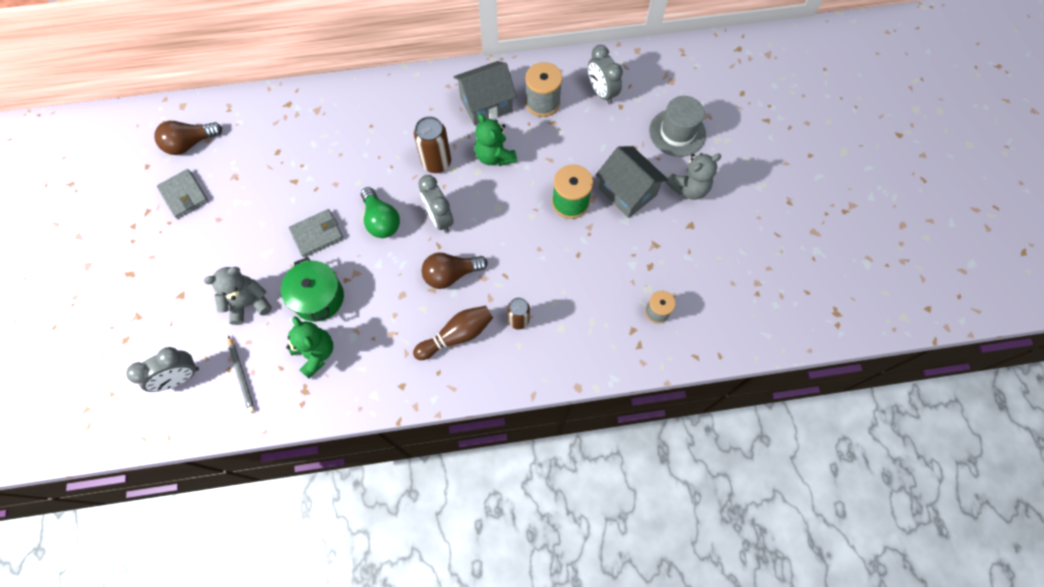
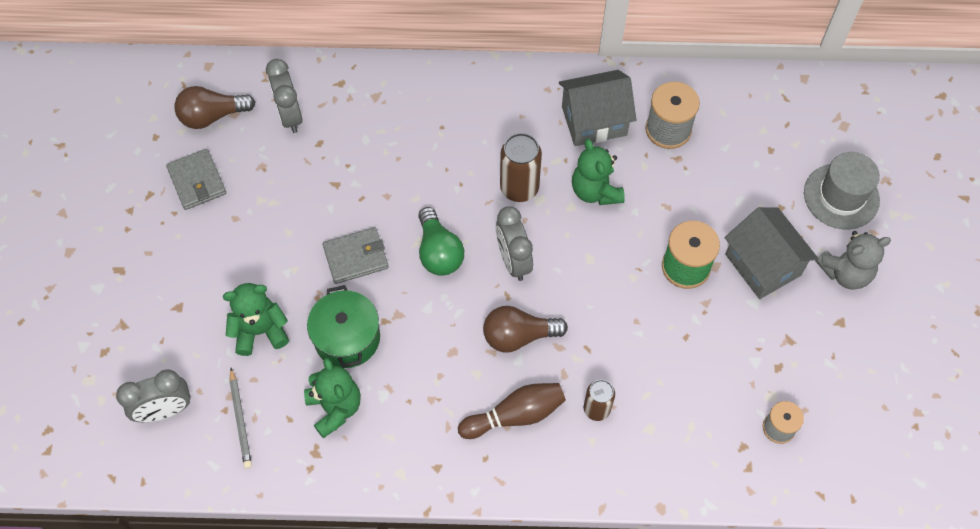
camera: 10 degrees right, 5 degrees down
(249, 303) = (260, 331): grey teddy bear -> green teddy bear
(601, 92) = (748, 127): grey clock -> grey clock (290, 116)

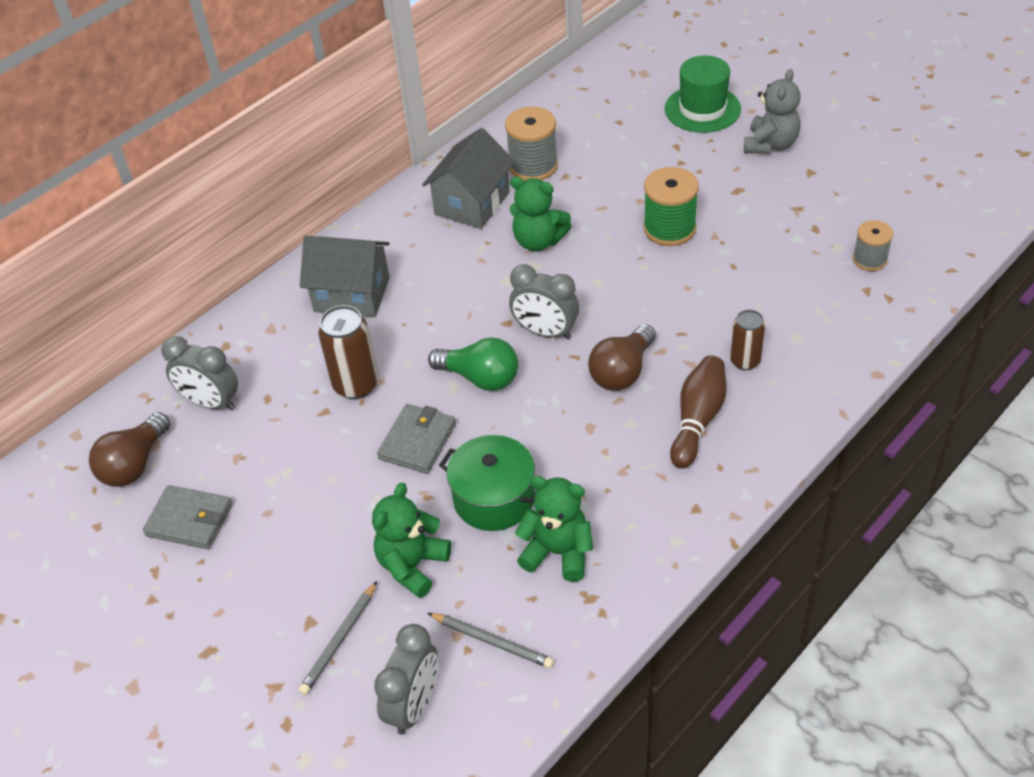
camera: 45 degrees left, 15 degrees down
(178, 334) = (339, 640): none -> grey pencil
(519, 188) = (480, 287): brown can -> brown can (356, 385)
(762, 265) = (715, 184): grey house -> grey house (352, 295)
(841, 196) = (702, 109): grey hat -> green hat

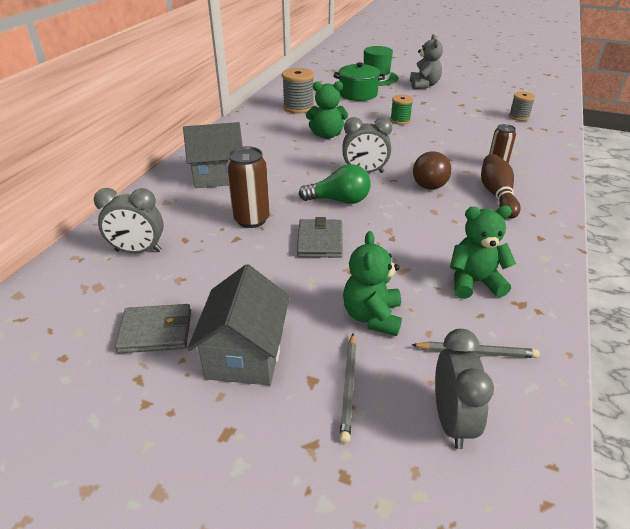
camera: 25 degrees left, 10 degrees down
(134, 464) = (84, 303): brown light bulb -> none
(472, 203) = (272, 126): grey house -> grey house (245, 354)
(494, 498) = (401, 261): green pot -> green pot (358, 94)
(669, 229) = (400, 120): green spool -> green spool, size x0.62

